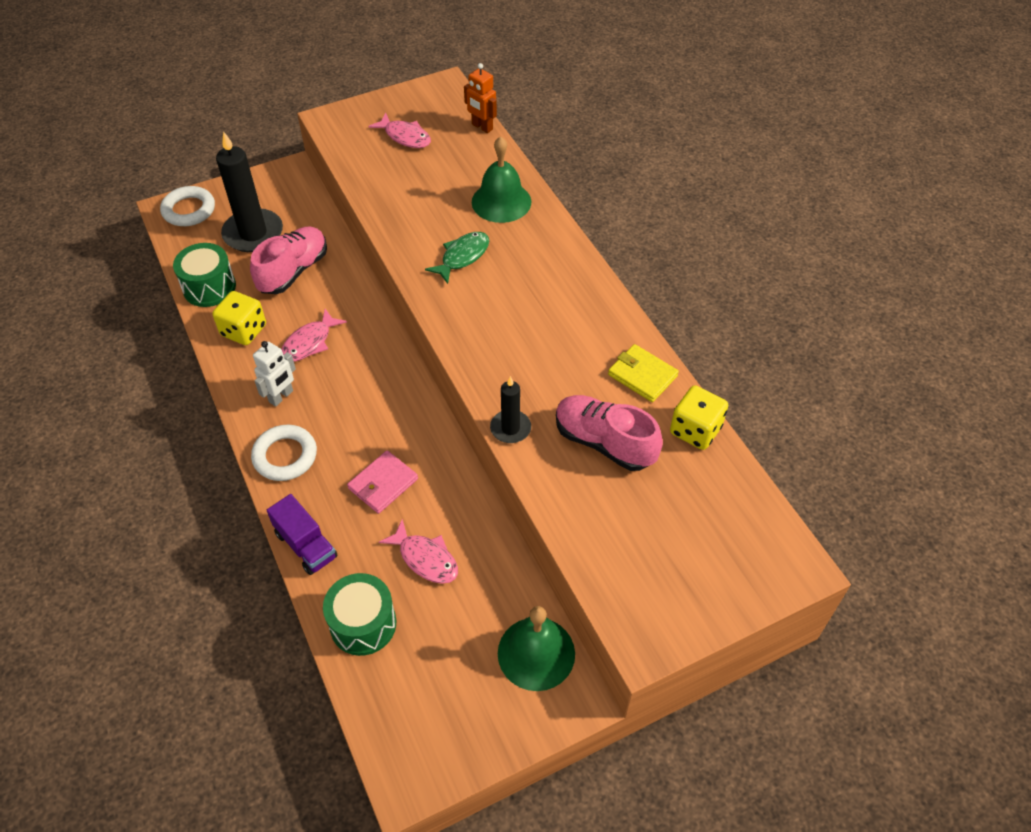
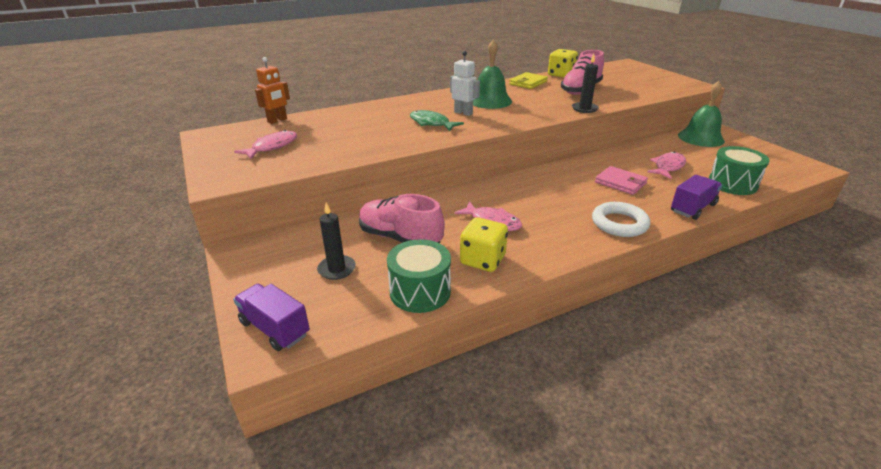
camera: 90 degrees left, 20 degrees down
(189, 210) = (275, 328): white ring -> purple truck
(253, 233) = (337, 269): black candle -> black candle, size x0.54
(281, 397) = (558, 231): white robot -> white robot (463, 113)
(501, 201) = (372, 113): green bell -> green bell (490, 101)

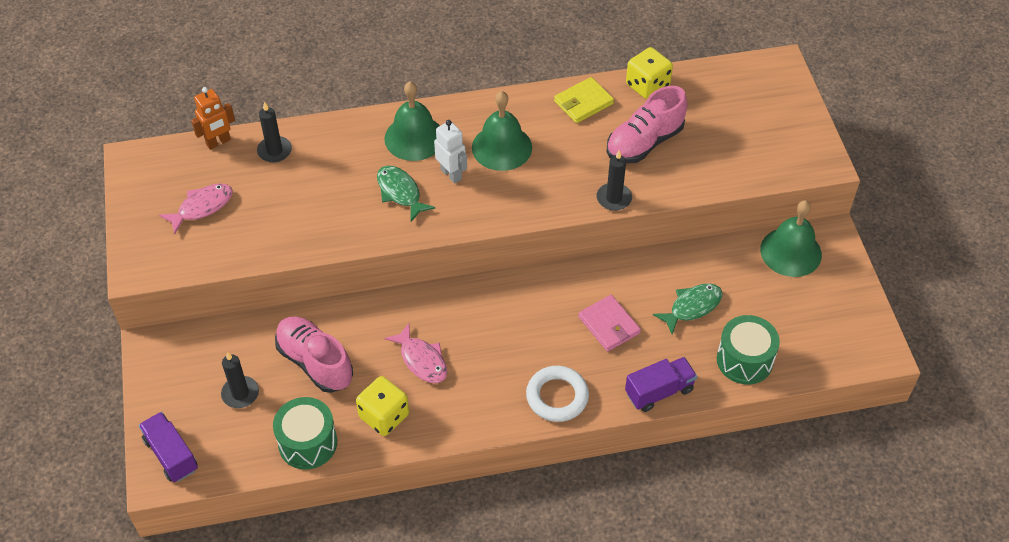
camera: 15 degrees right, 20 degrees up
(324, 119) = (274, 151): none -> black candle
(426, 104) = (414, 138): none -> green bell
(668, 167) = (692, 307): pink fish -> green fish

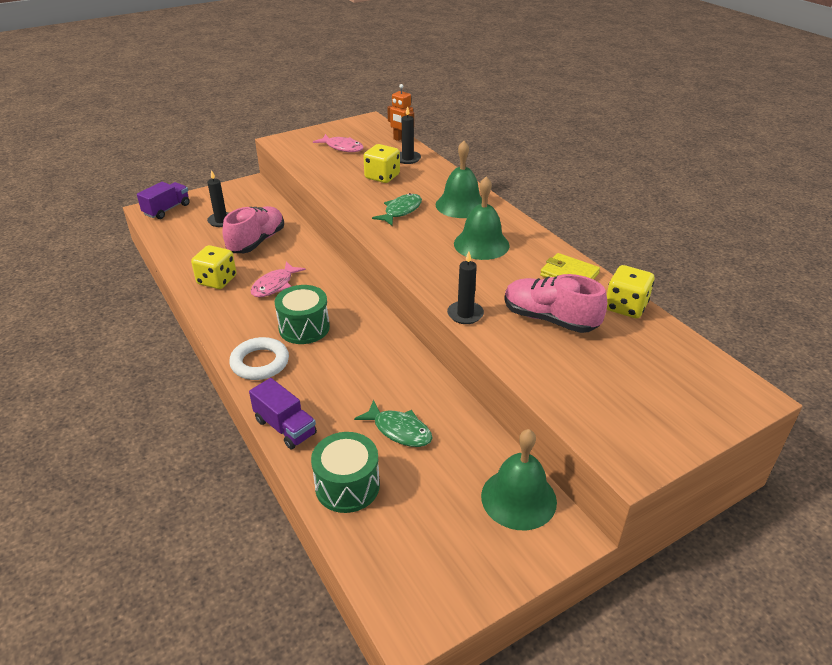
camera: 70 degrees right, 15 degrees down
(308, 188) = (382, 177): none -> yellow dice
(308, 443) = (186, 255): green drum -> green drum (304, 328)
(451, 174) = (435, 228): white robot -> none
(609, 325) = (351, 377): pink wallet -> none

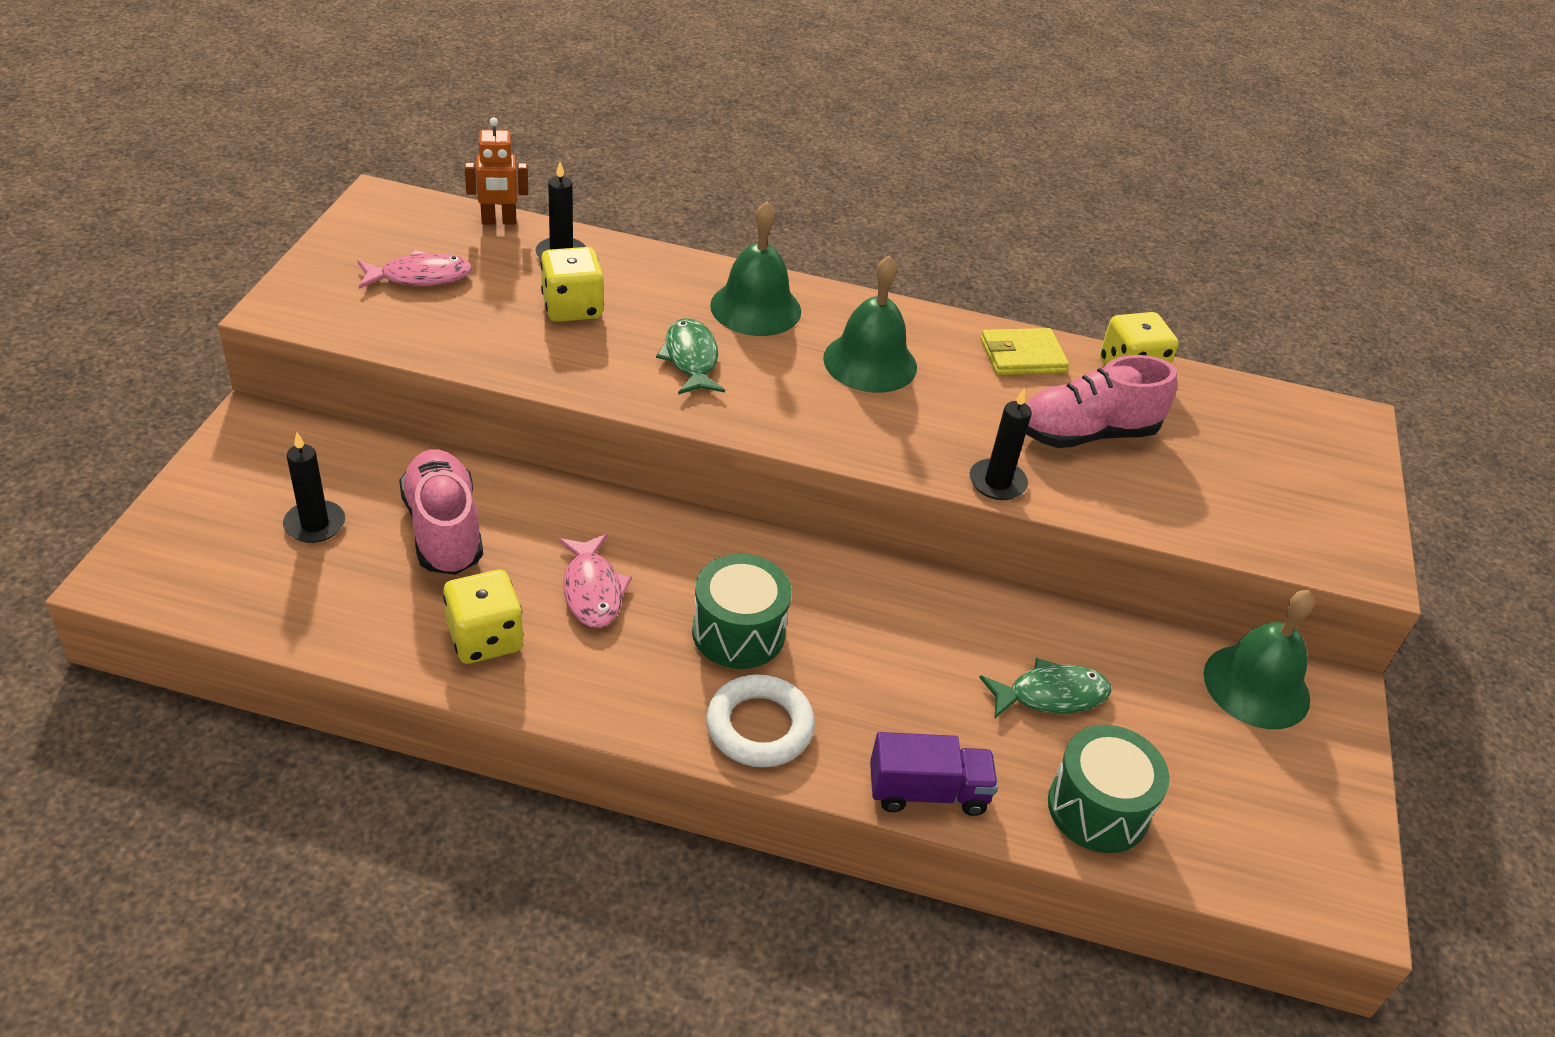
camera: 50 degrees left, 5 degrees up
(167, 209) = (163, 557): purple truck -> none

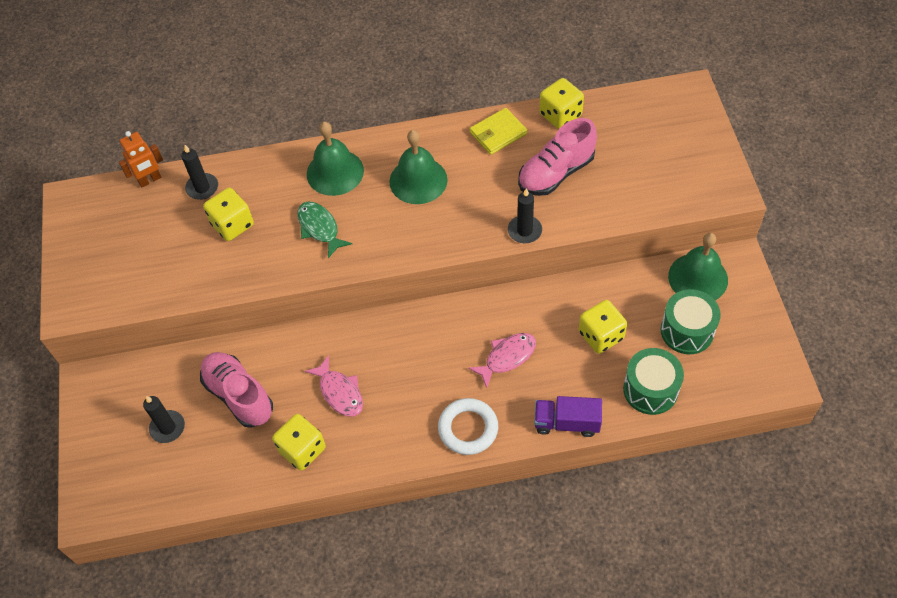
camera: 15 degrees left, 15 degrees up
(420, 276) = (132, 246): pink fish -> pink fish (507, 357)
(738, 632) = (428, 379): green drum -> green drum (687, 331)
(927, 792) = (566, 423): purple truck -> purple truck turned 150 degrees counterclockwise
(1051, 695) = (601, 335): green fish -> yellow dice

